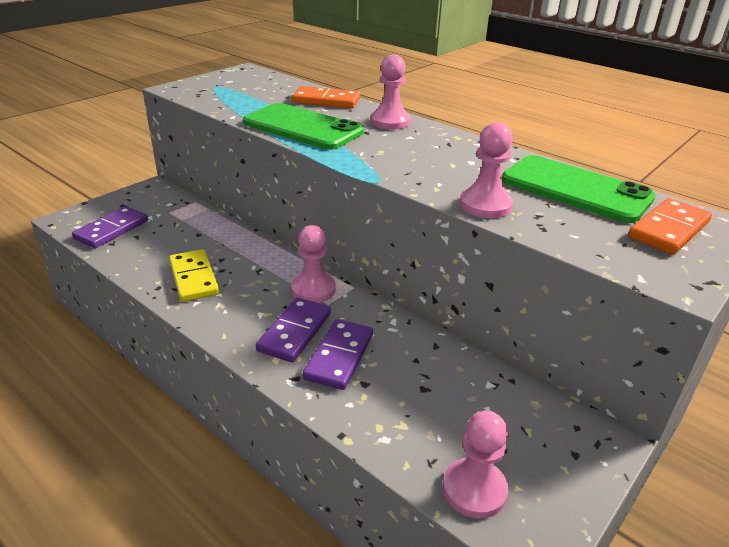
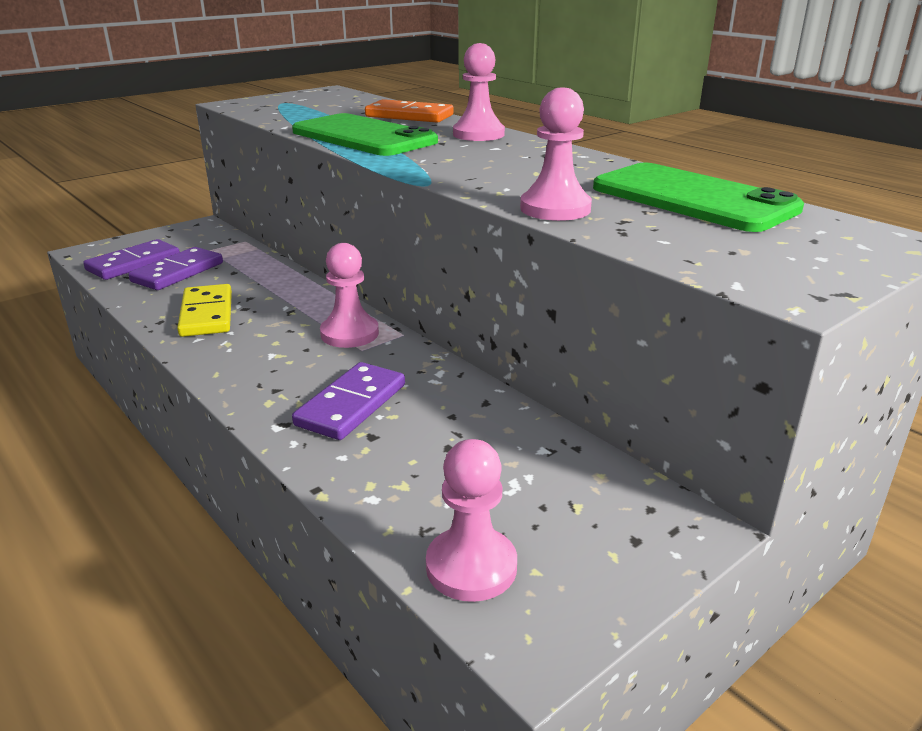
camera: 10 degrees right, 5 degrees down
(295, 332) = (306, 376): purple domino -> purple domino (178, 272)
(668, 229) = (807, 240): orange domino -> none

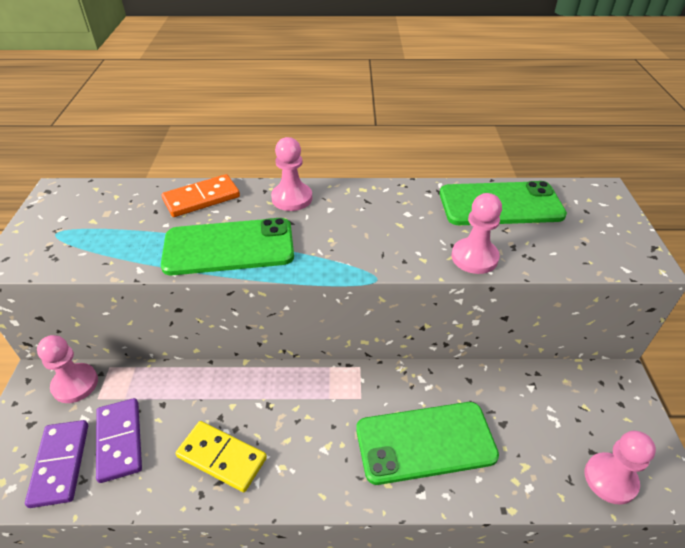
camera: 50 degrees left, 15 degrees up
(349, 334) = (334, 392): pink pawn -> pink pawn (75, 384)
(351, 405) = (425, 442): purple domino -> green phone

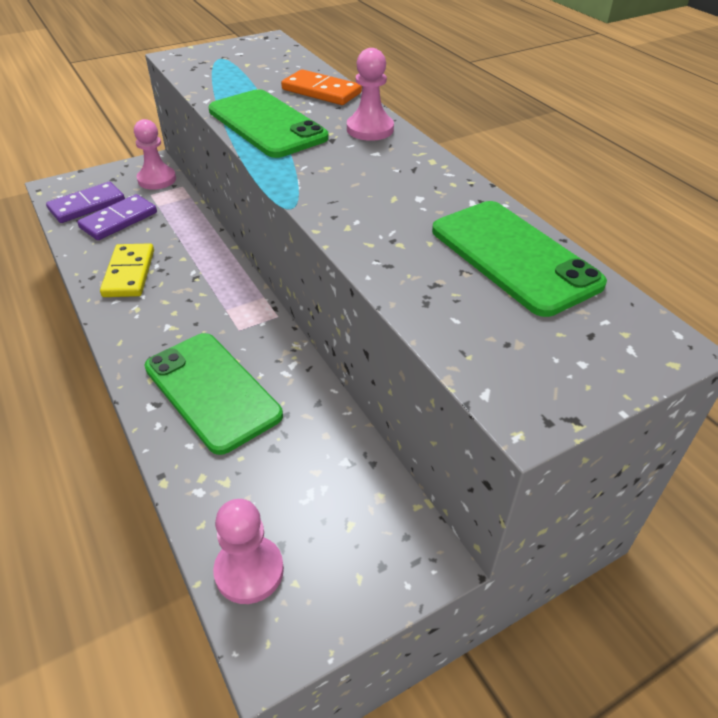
camera: 60 degrees right, 0 degrees up
(474, 257) = (383, 259): pink pawn -> none

